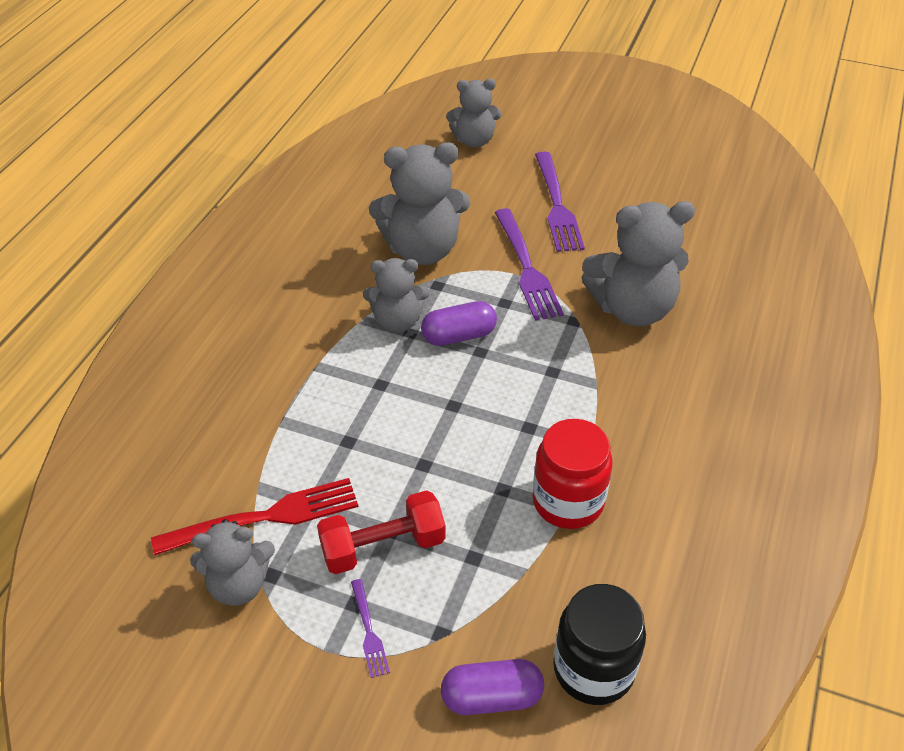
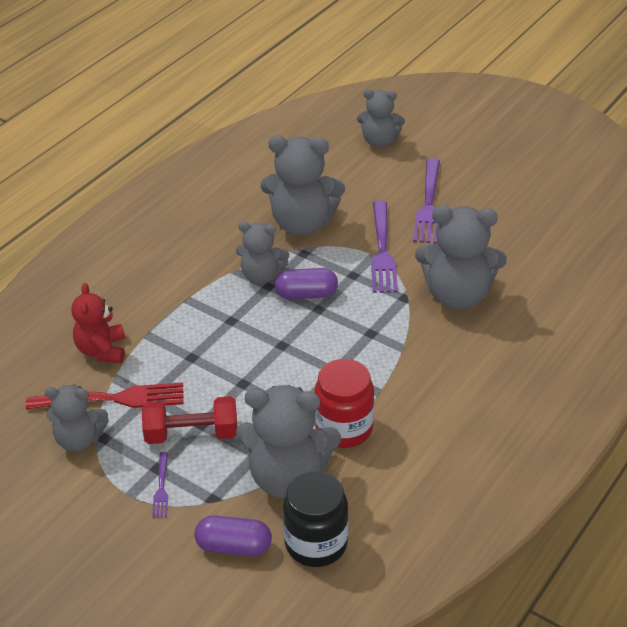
camera: 15 degrees right, 5 degrees down
(231, 453) = (102, 350): none -> red teddy bear
(524, 582) = (288, 477): none -> grey teddy bear

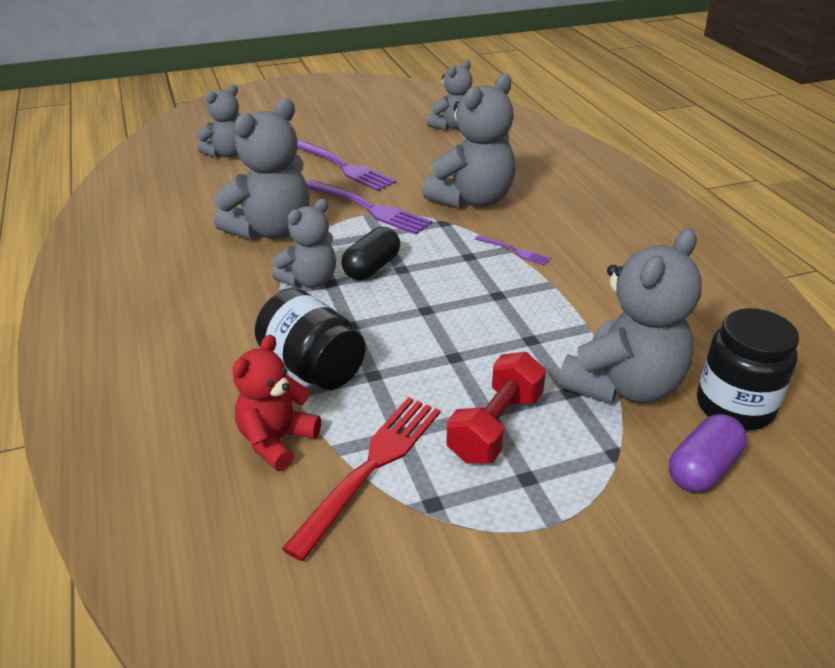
camera: 55 degrees left, 5 degrees down
(79, 440) = (412, 530): grey teddy bear -> grey teddy bear (452, 126)
(102, 350) = (276, 441): red teddy bear -> red teddy bear turned 90 degrees clockwise
(161, 487) = (563, 488): purple fork -> purple fork (514, 251)
(176, 328) = (312, 367): none -> black jar
(306, 294) = (372, 267): purple capsule -> black capsule
(344, 428) = (582, 323): red jar -> none

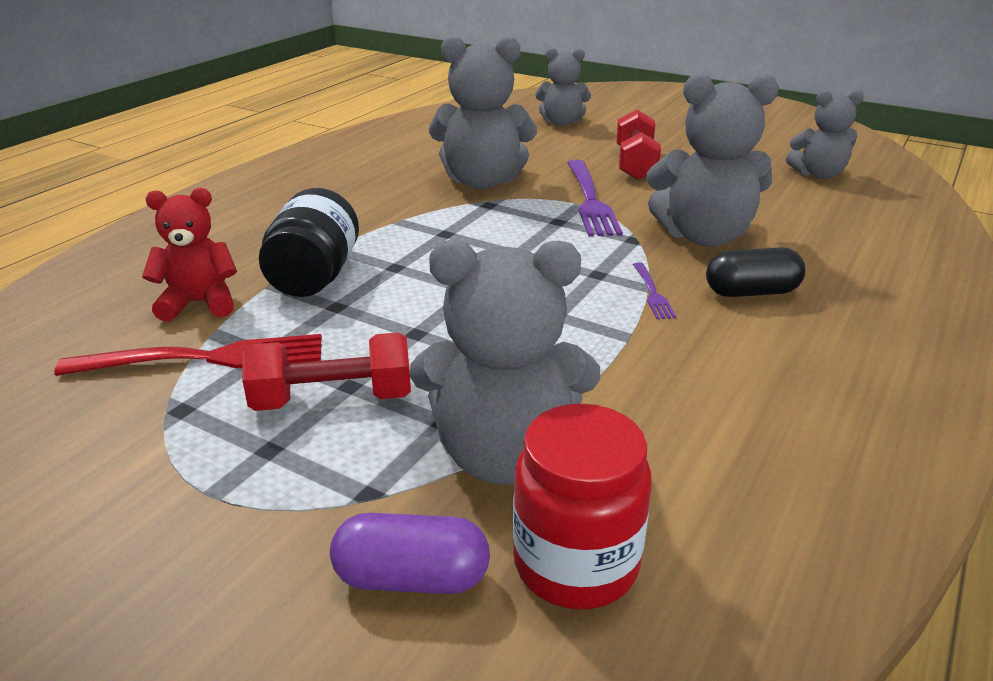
camera: 50 degrees right, 5 degrees down
(310, 281) = (435, 225): grey teddy bear -> none
(342, 166) = (635, 164): purple fork -> red dumbbell
(372, 267) = (498, 240): black capsule -> black capsule (751, 292)
(734, 407) = (576, 564): black jar -> red jar

